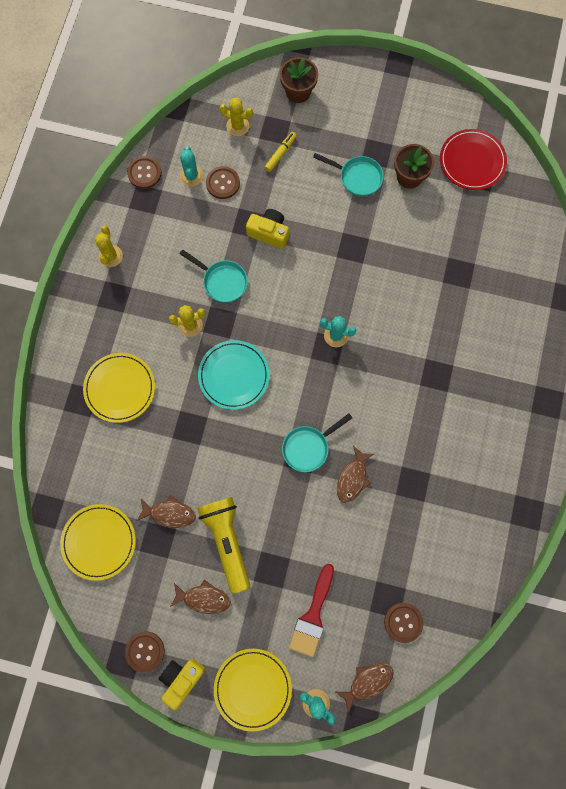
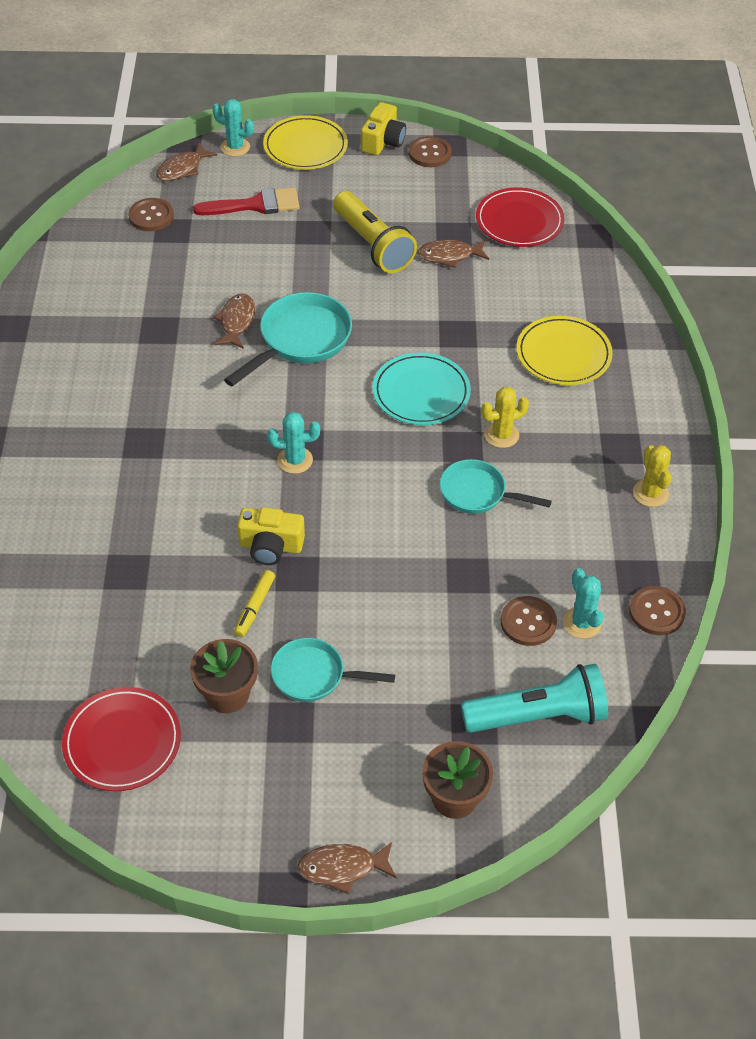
camera: 165 degrees right, 25 degrees down
(99, 542) = (519, 221): yellow plate -> red plate
(204, 598) = (382, 199): brown fish -> brown fish (342, 868)
(237, 126) = (538, 715): yellow cactus -> turquoise flashlight
(269, 232) = (431, 568): yellow camera -> yellow camera (270, 546)
(280, 154) = (451, 686): yellow marker -> yellow marker (254, 607)
(308, 447) = (300, 340): turquoise pan -> turquoise pan, size x1.52
(313, 616) = (255, 205): red brush -> red brush turned 75 degrees clockwise

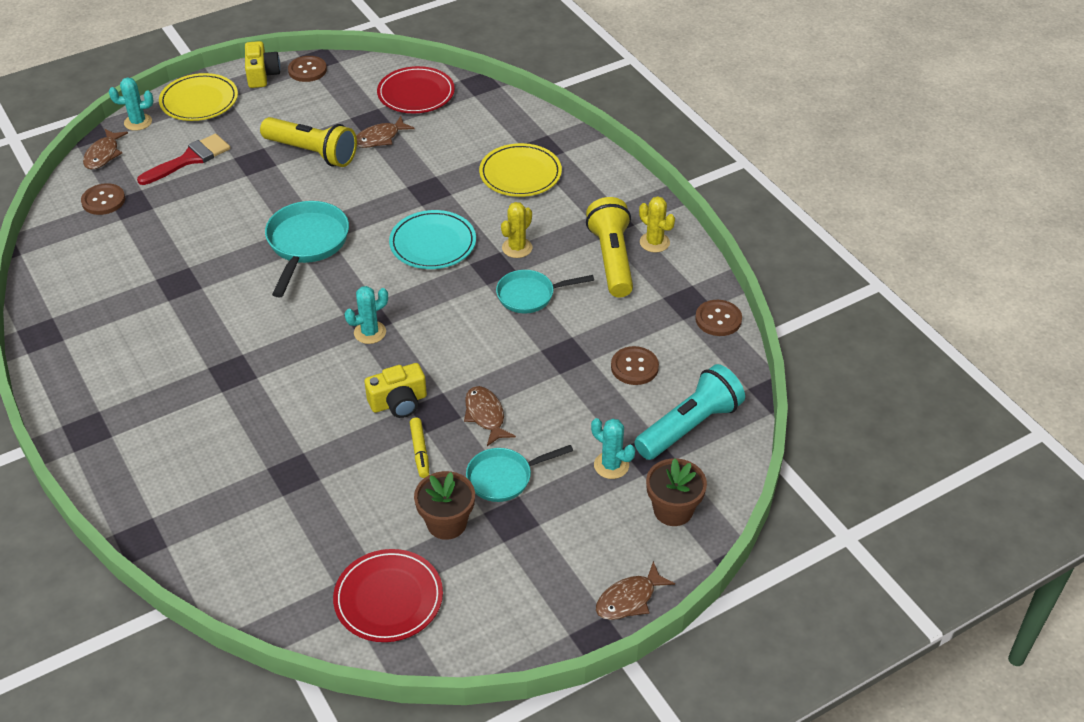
camera: 30 degrees left, 5 degrees down
(236, 321) = (241, 251): brown fish -> brown fish (485, 415)
(582, 623) = (672, 350): turquoise cactus -> turquoise cactus (611, 465)
(591, 491) = (612, 259): none -> yellow flashlight

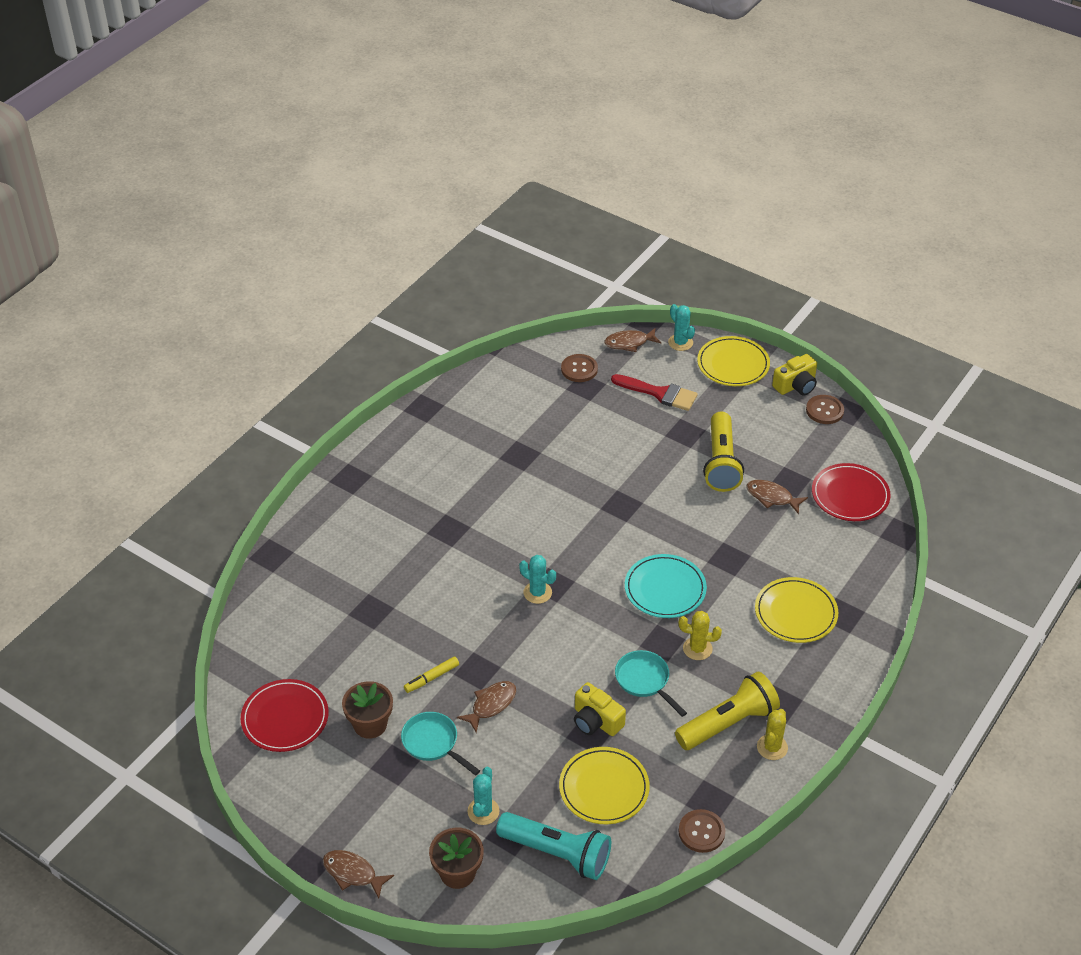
camera: 65 degrees right, 0 degrees up
(306, 244) = (610, 509): turquoise pan -> none
(398, 402) = (474, 643): yellow camera -> yellow camera (596, 721)
(634, 367) = (604, 788): brown button -> yellow plate

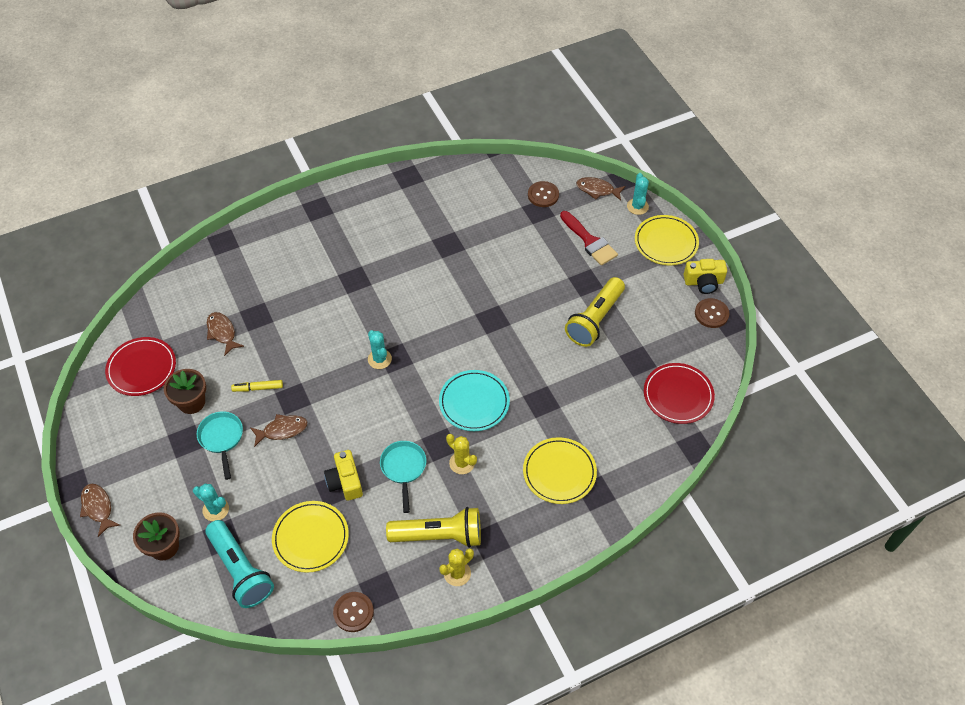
camera: 30 degrees right, 10 degrees up
(483, 811) = (215, 509): turquoise cactus -> turquoise cactus turned 75 degrees clockwise
(772, 497) = (613, 367): brown fish -> brown fish (222, 332)

